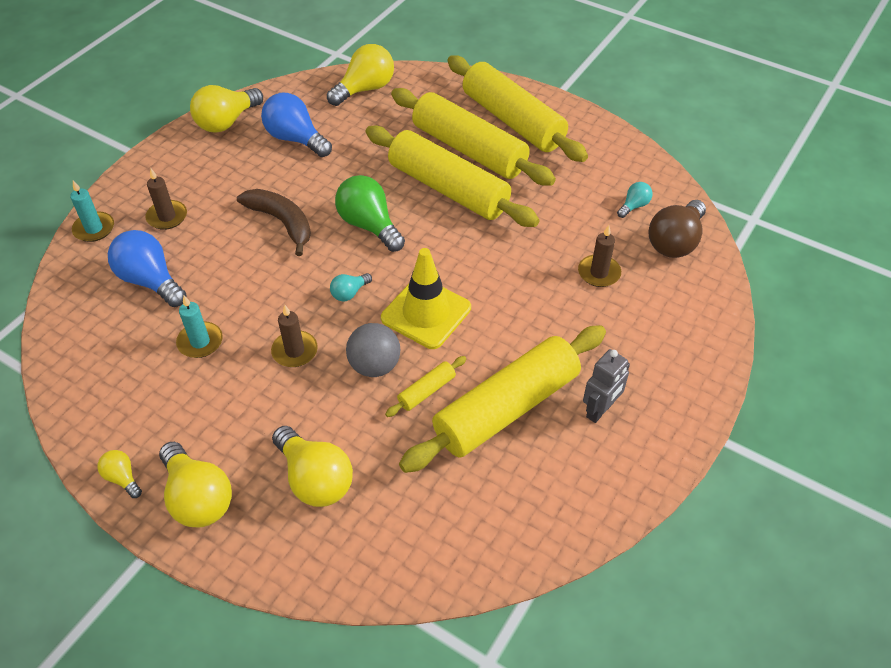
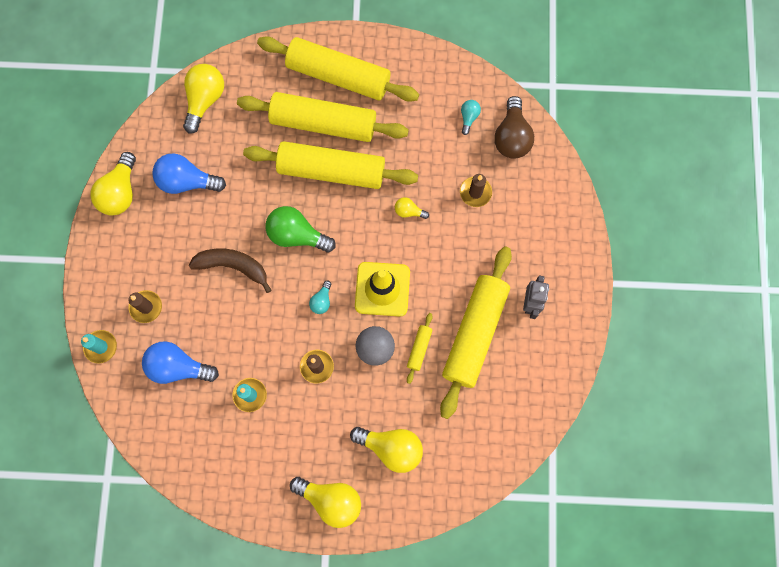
camera: 30 degrees left, 25 degrees up
(122, 478) = (276, 515): yellow light bulb -> yellow light bulb (409, 211)

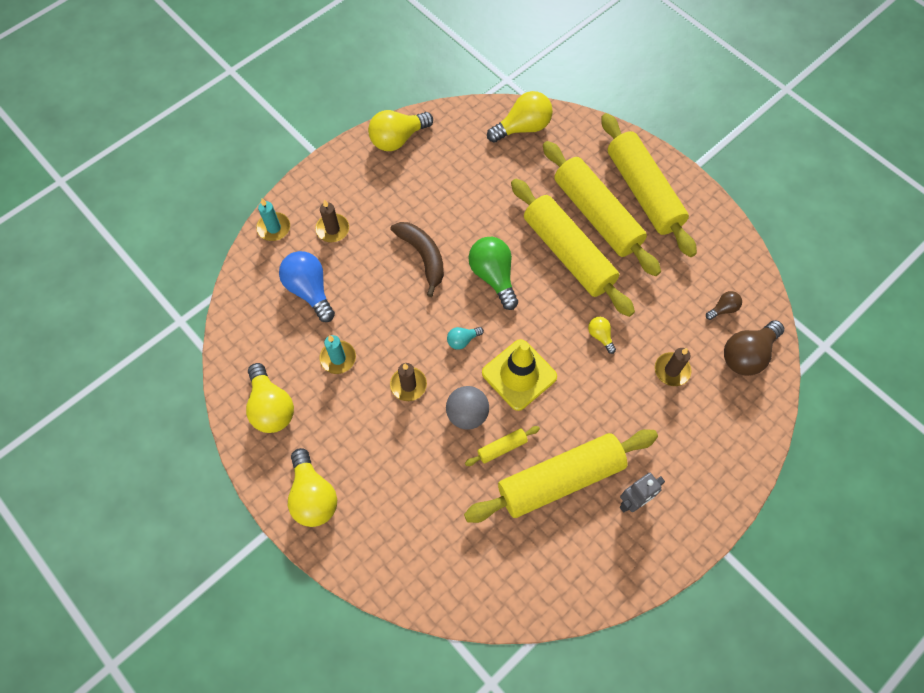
camera: 45 degrees right, 10 degrees down
(187, 181) = (452, 170): blue light bulb -> none
(391, 448) = (400, 503): yellow light bulb -> yellow light bulb (271, 407)
(468, 118) = (723, 309): turquoise light bulb -> brown light bulb

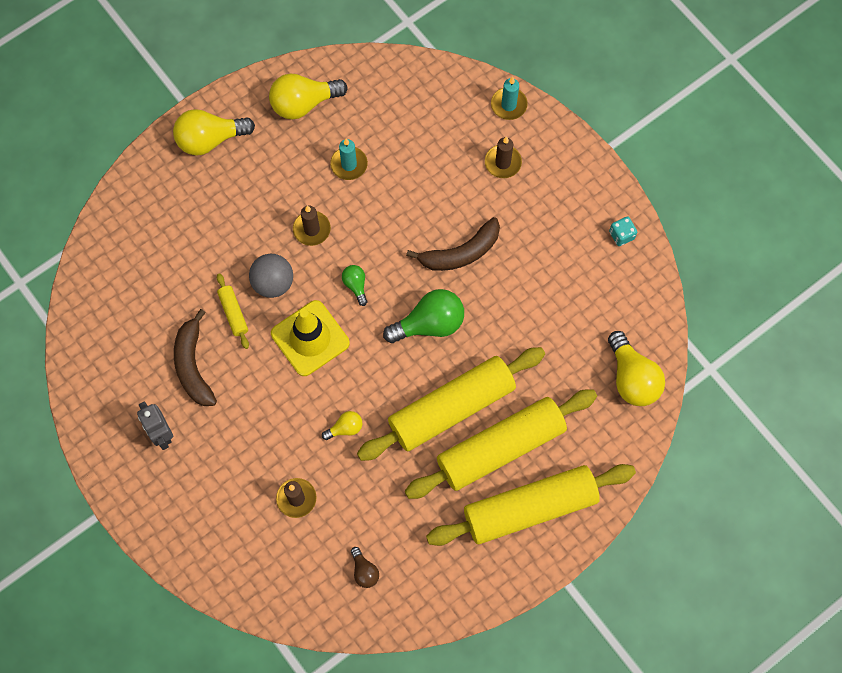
camera: 95 degrees right, 5 degrees up
(310, 290) = (429, 139): blue light bulb -> none
(398, 139) = (621, 235): yellow light bulb -> turquoise dice
(462, 340) = (356, 285): turquoise light bulb -> green light bulb
(560, 479) = (193, 365): yellow rolling pin -> brown banana
(747, 354) = (305, 586): brown light bulb -> none

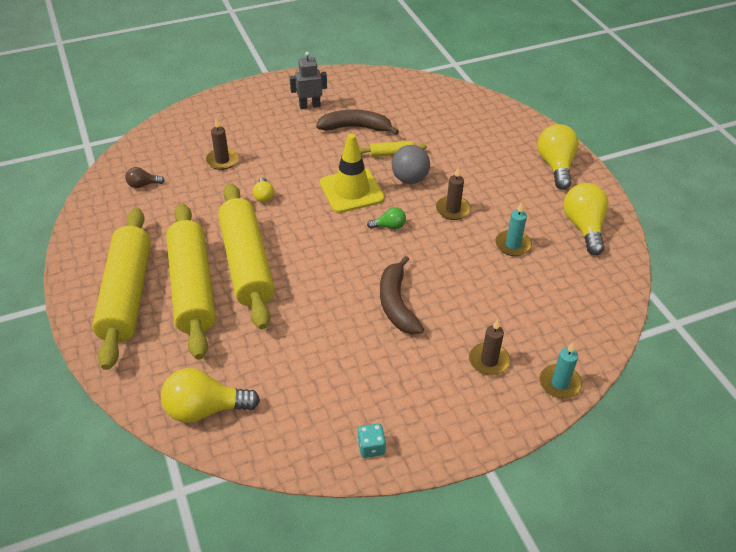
camera: 105 degrees right, 25 degrees down
(429, 324) = (333, 266): green light bulb -> none

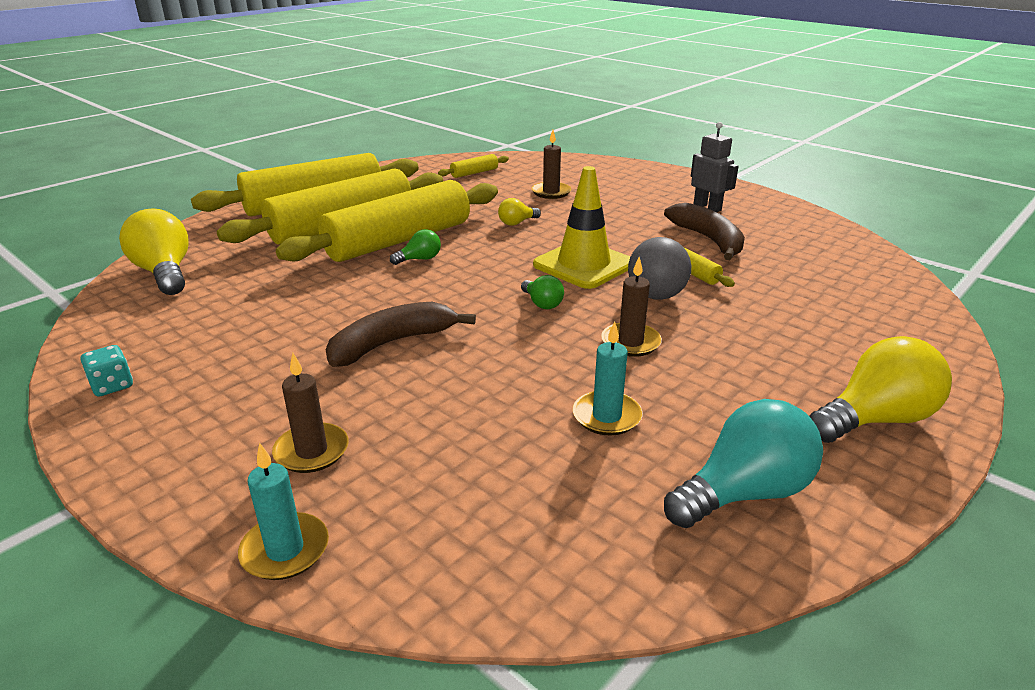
camera: 65 degrees right, 15 degrees down
(143, 185) = (474, 173): brown light bulb -> yellow rolling pin
(287, 261) = (419, 259): none -> green light bulb
(584, 227) = (744, 493): yellow light bulb -> turquoise light bulb

